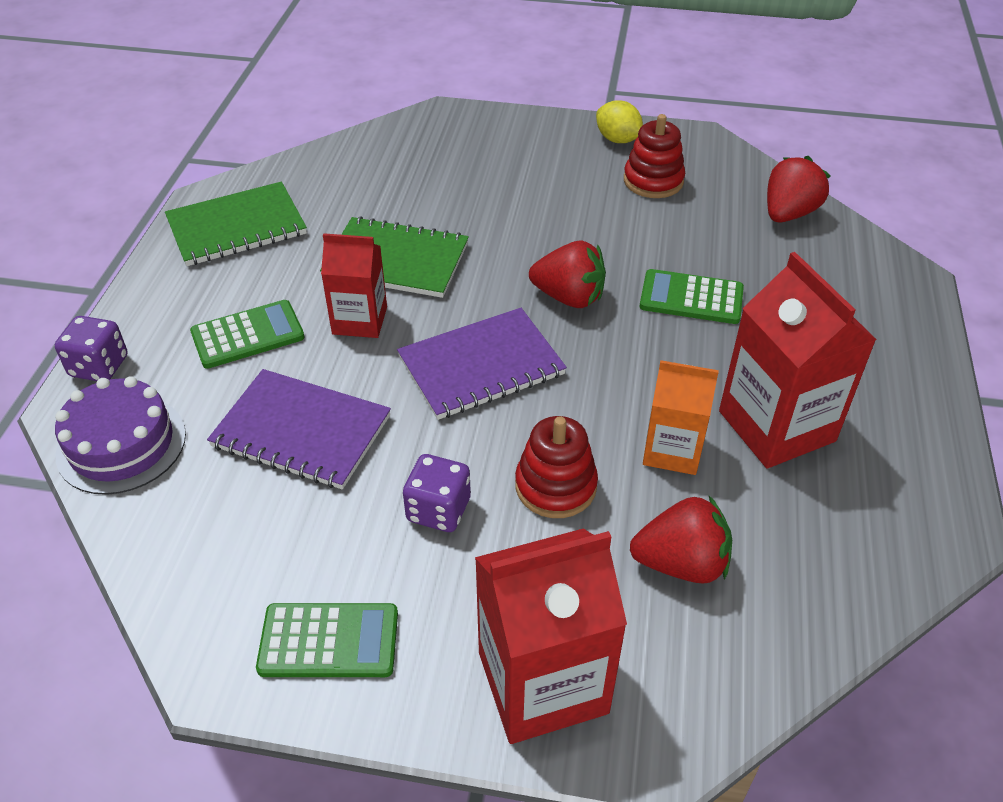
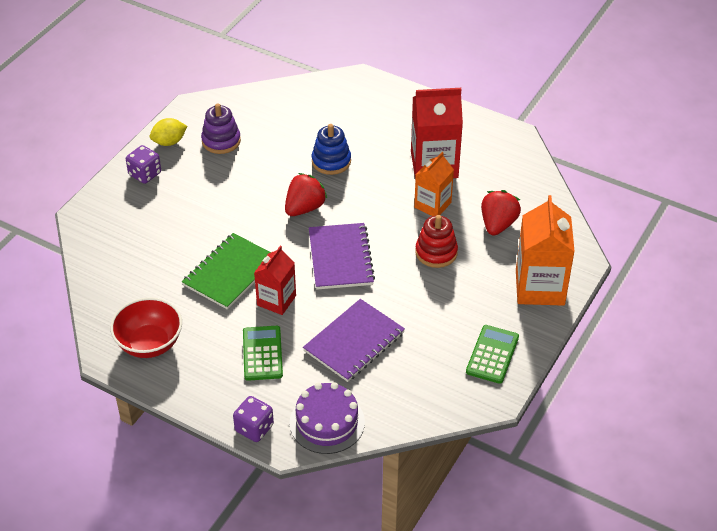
camera: 70 degrees left, 0 degrees up
(237, 227) = (149, 344): green notebook -> red bowl
(438, 510) = (432, 299): purple dice -> purple dice (145, 174)
(542, 682) = (539, 287): red carton -> orange carton
(653, 181) = (221, 141): red stacking toy -> purple stacking toy
(691, 298) = (331, 161): green calculator -> blue stacking toy
(788, 213) = (284, 99): red strawberry -> none

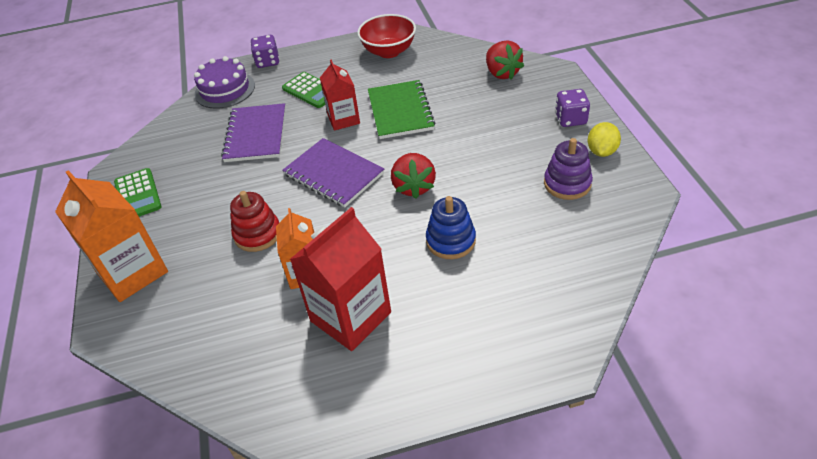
camera: 140 degrees right, 0 degrees up
(498, 224) = (222, 302): red strawberry -> red strawberry (502, 73)

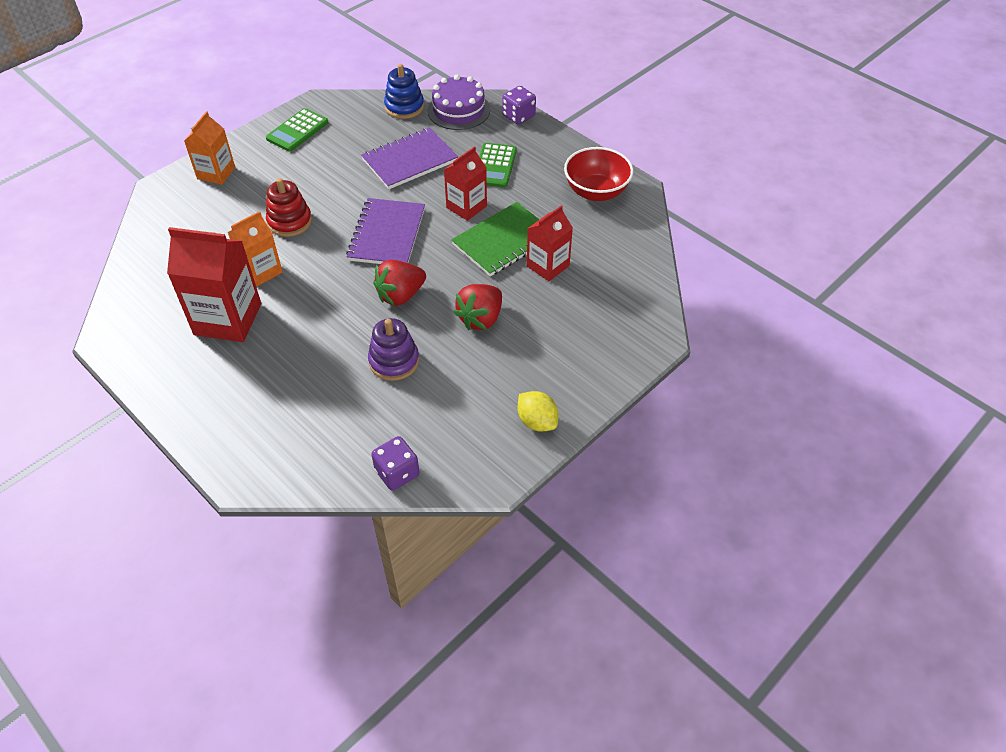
camera: 55 degrees right, 5 degrees up
(132, 272) = (216, 173): orange carton -> orange carton, size x0.62
(446, 97) = (548, 266): none -> red carton
(450, 241) = (344, 349): blue stacking toy -> blue stacking toy (404, 107)
(502, 73) = (620, 294): red strawberry -> red strawberry (481, 318)
(567, 183) = (469, 408): purple stacking toy -> purple stacking toy (394, 361)
(570, 119) = (576, 378): purple dice -> purple dice (397, 473)
(601, 151) = (537, 421): yellow lemon -> yellow lemon turned 60 degrees clockwise

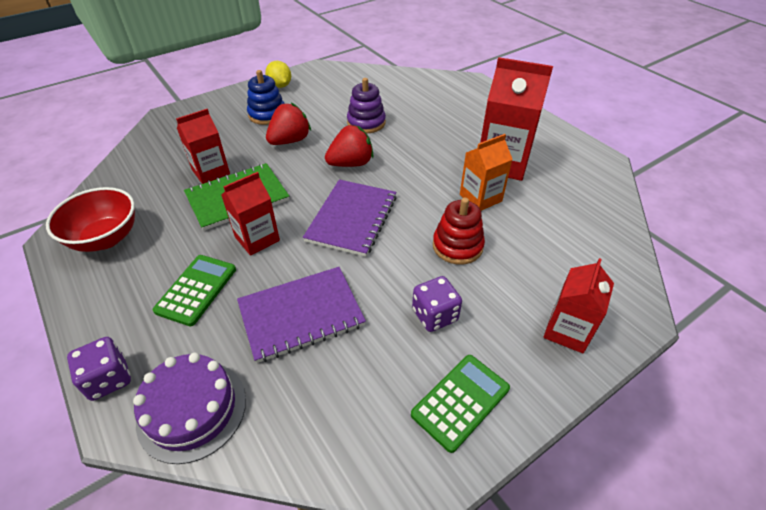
camera: 170 degrees left, 5 degrees down
(216, 173) = (567, 331): orange carton -> red carton
(397, 473) = (375, 74): purple dice -> purple dice (434, 315)
(404, 107) = (277, 434): blue stacking toy -> blue stacking toy (267, 114)

